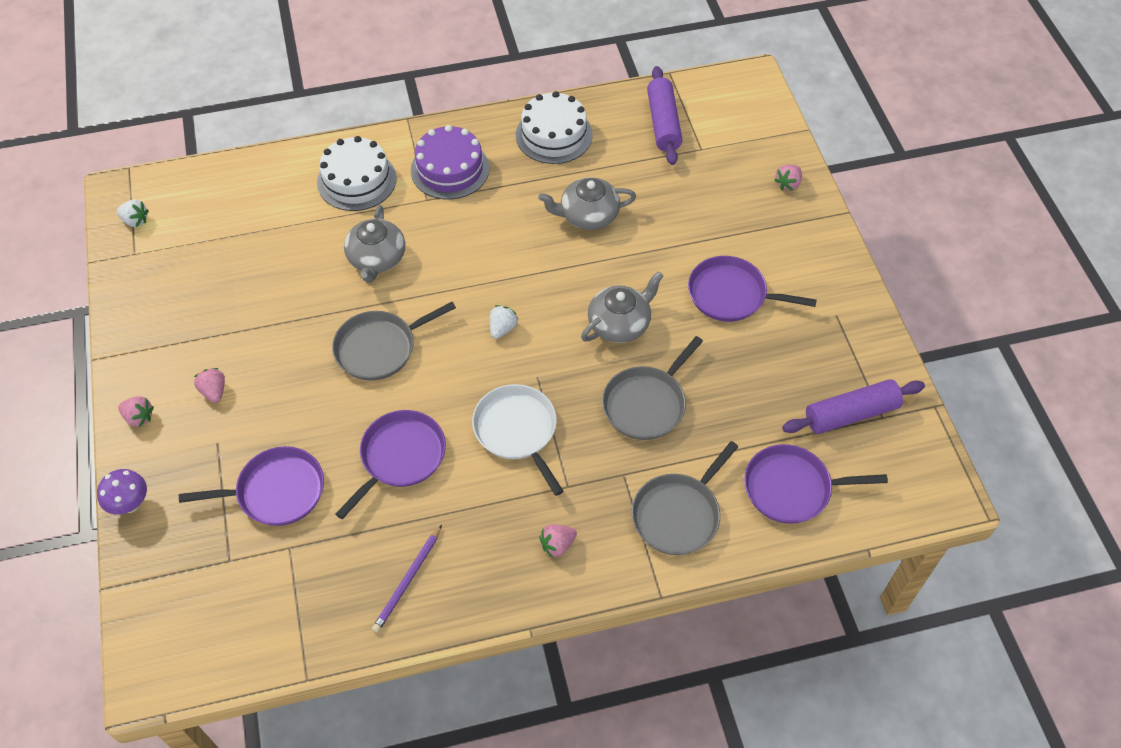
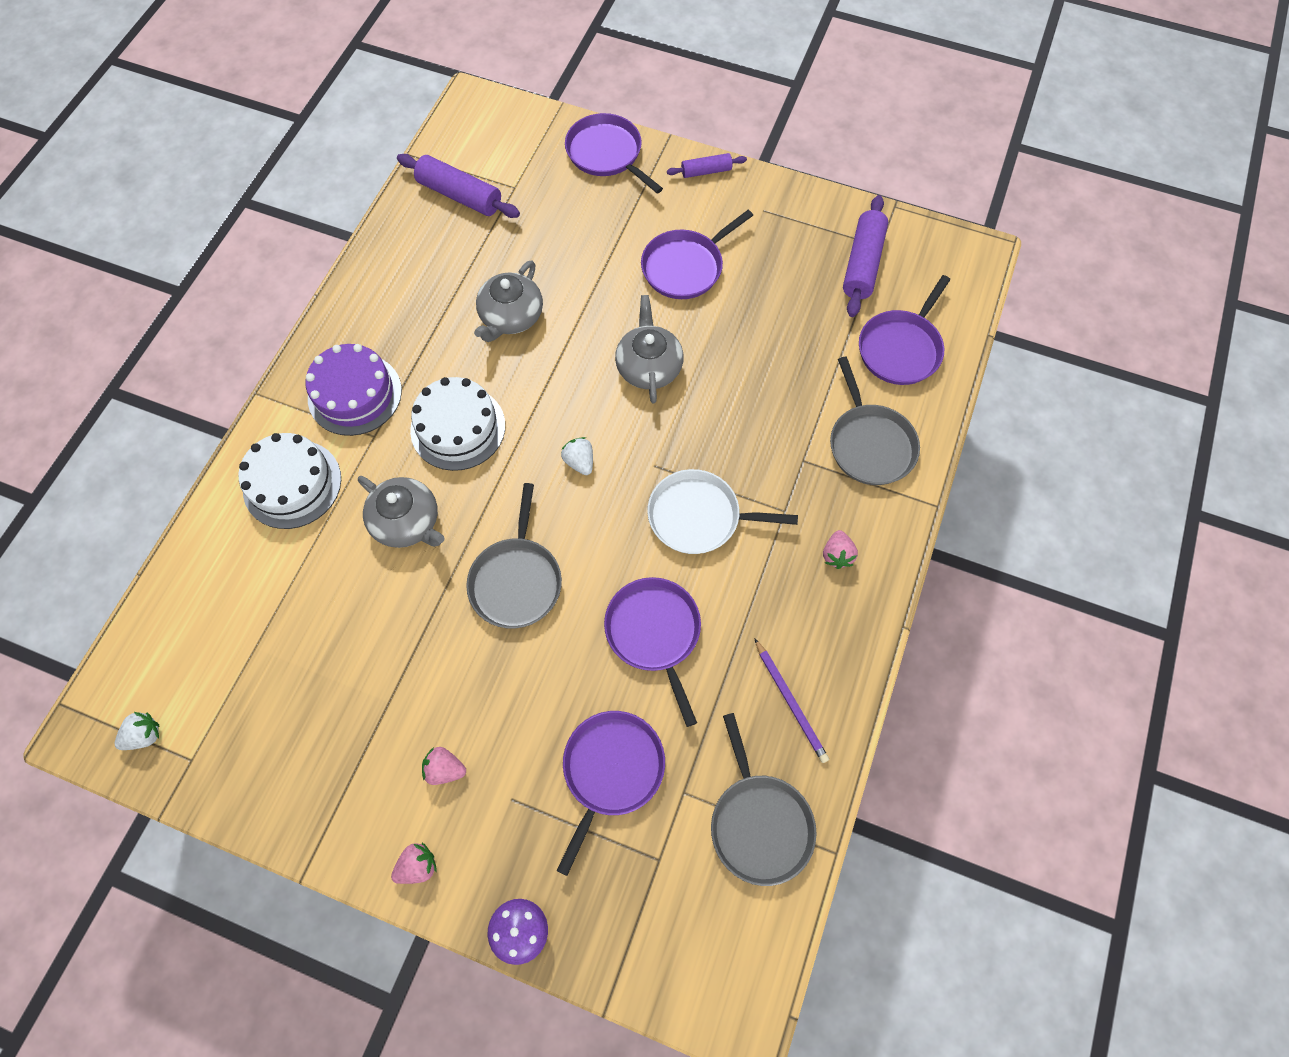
camera: 55 degrees left, 10 degrees up
(554, 135) = (394, 285): white cake -> white cake (458, 428)
(646, 403) = (746, 398): grey pan -> grey pan (759, 823)
(788, 184) = (607, 154): pink strawberry -> purple pan
(836, 255) = (706, 171): none -> purple rolling pin

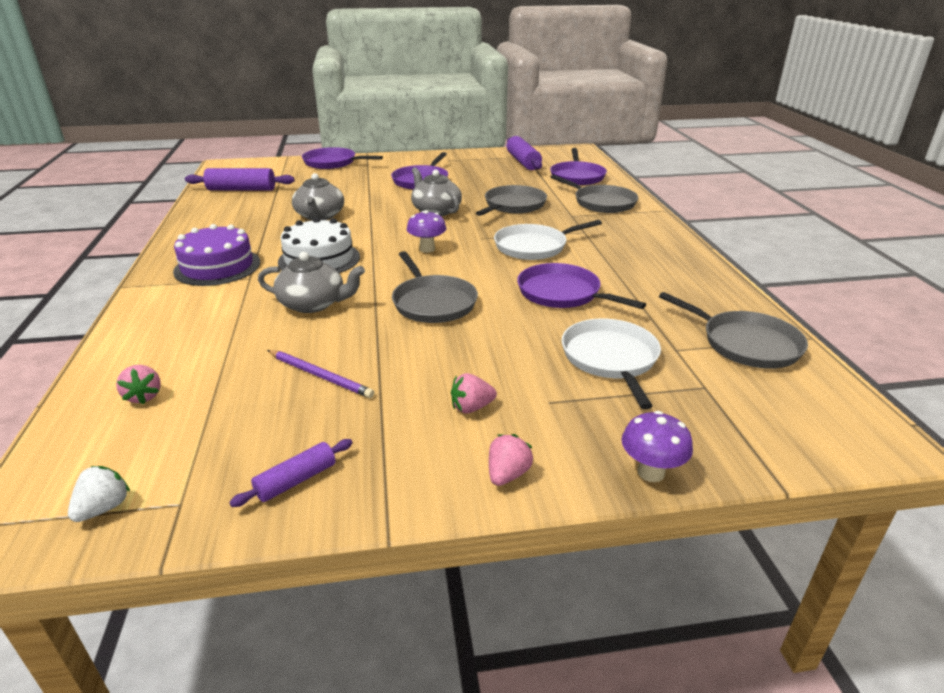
camera: 30 degrees left, 35 degrees down
(292, 484) = (188, 315): white cake -> none
(579, 462) = (427, 249): white strawberry -> purple mushroom
(611, 771) = (611, 359): purple pan -> white pan
(706, 171) = (401, 157): purple rolling pin -> purple rolling pin (296, 480)
(751, 397) = (513, 205): none -> grey pan
(790, 702) = (689, 291): purple pencil -> purple pencil (320, 376)
(837, 555) = (636, 237): pink strawberry -> pink strawberry (143, 396)

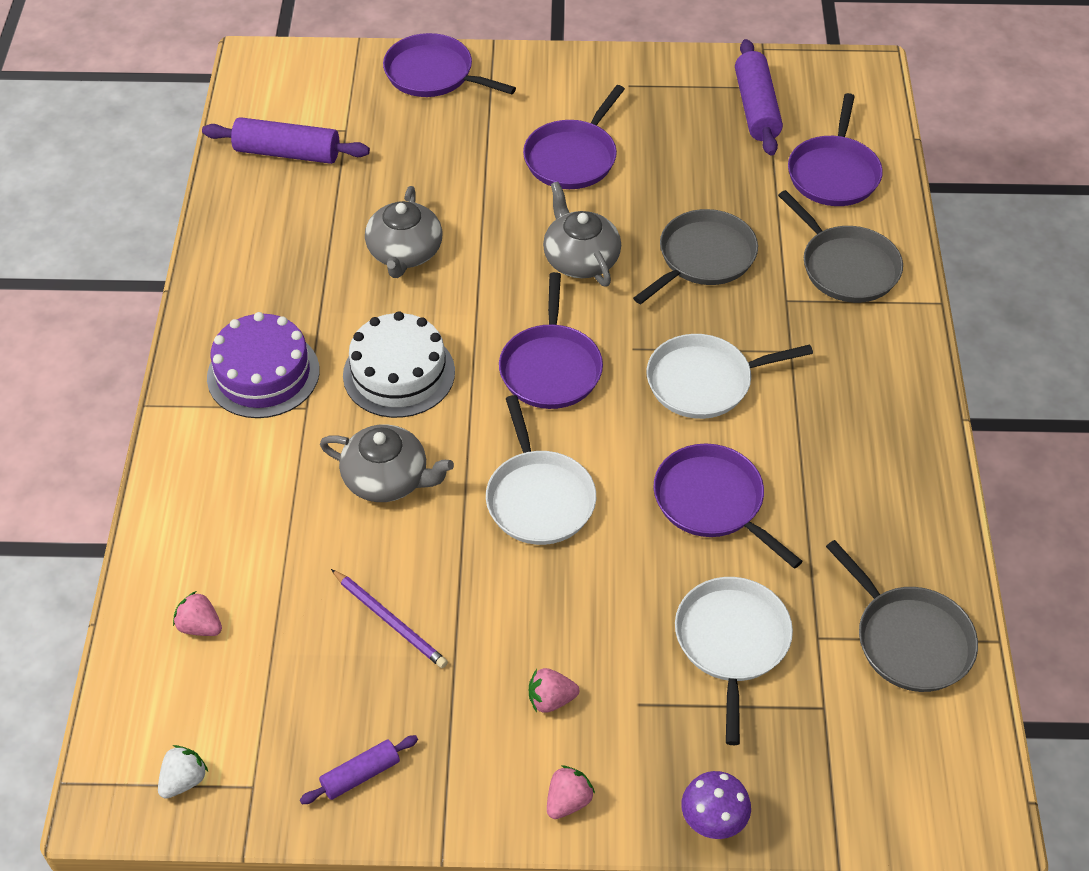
camera: 10 degrees right, 20 degrees up
(143, 396) = (200, 626): pink strawberry -> pink strawberry turned 135 degrees clockwise
(427, 249) = (551, 367): purple mushroom -> purple pan
(432, 302) = (539, 498): grey pan -> white pan

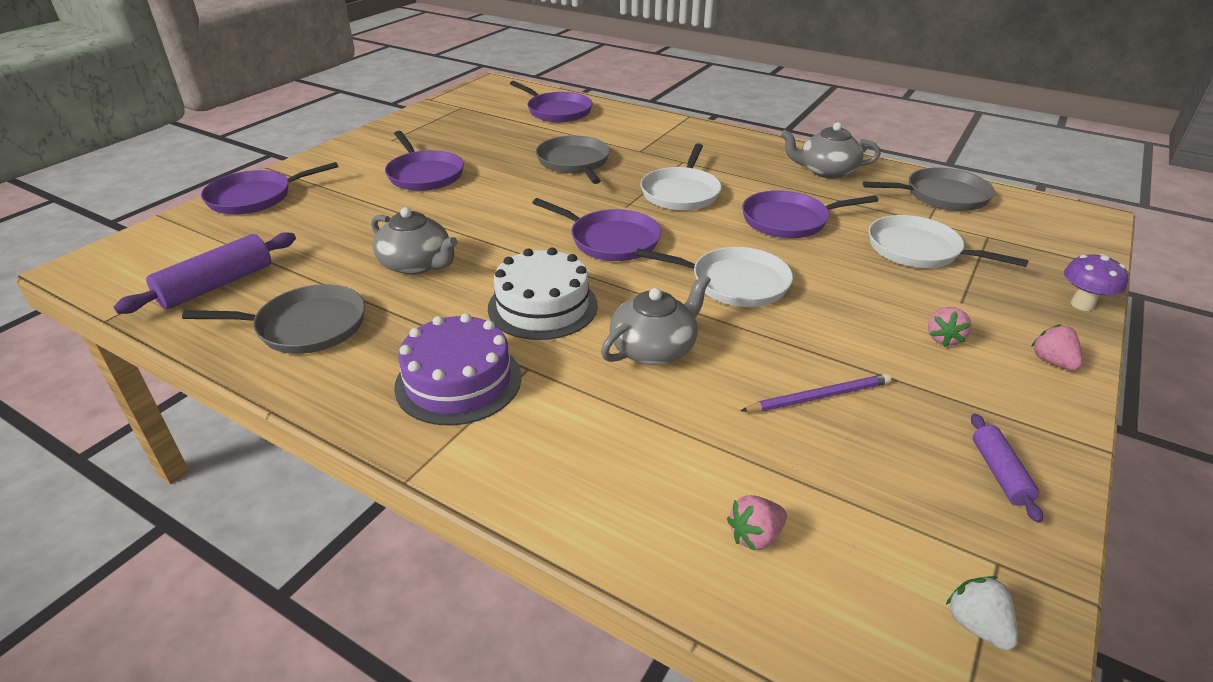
camera: 60 degrees left, 15 degrees down
(580, 259) = (521, 199): grey teapot -> grey teapot (826, 171)
(756, 108) = (474, 114): purple rolling pin -> none
(846, 267) = (633, 129): grey pan -> grey pan (306, 326)

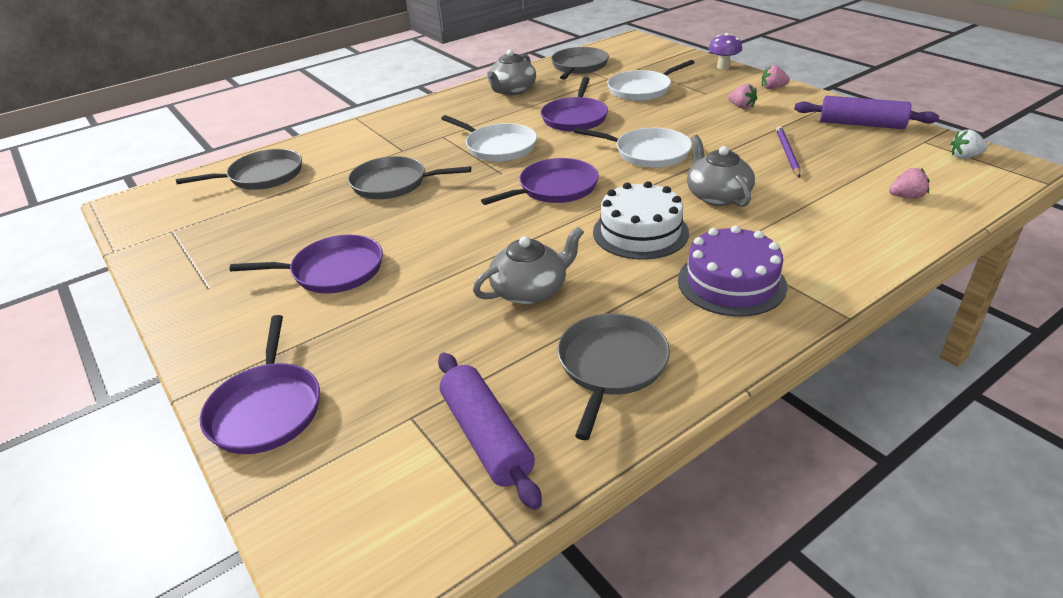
camera: 65 degrees left, 0 degrees up
(557, 111) = (262, 176): purple pan -> grey pan
(734, 283) = (648, 153): white pan -> white pan turned 75 degrees clockwise
(755, 536) = (906, 197): pink strawberry -> pink strawberry turned 90 degrees counterclockwise
(999, 473) = (861, 124): purple rolling pin -> purple rolling pin, size x1.74

